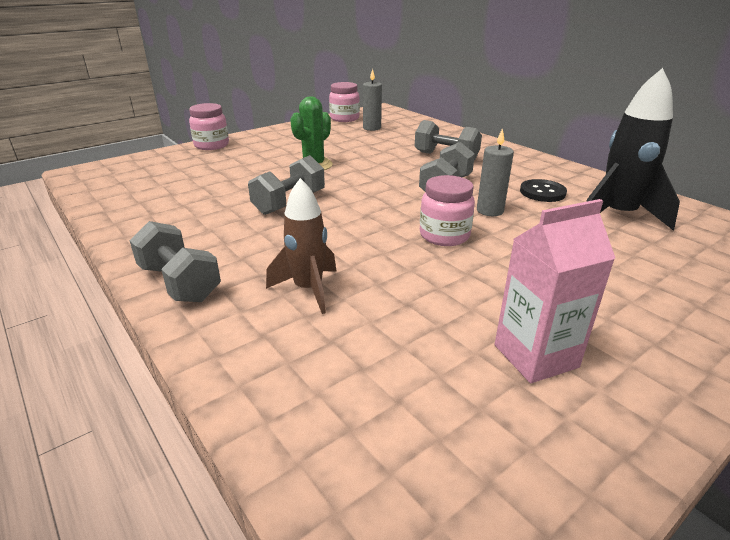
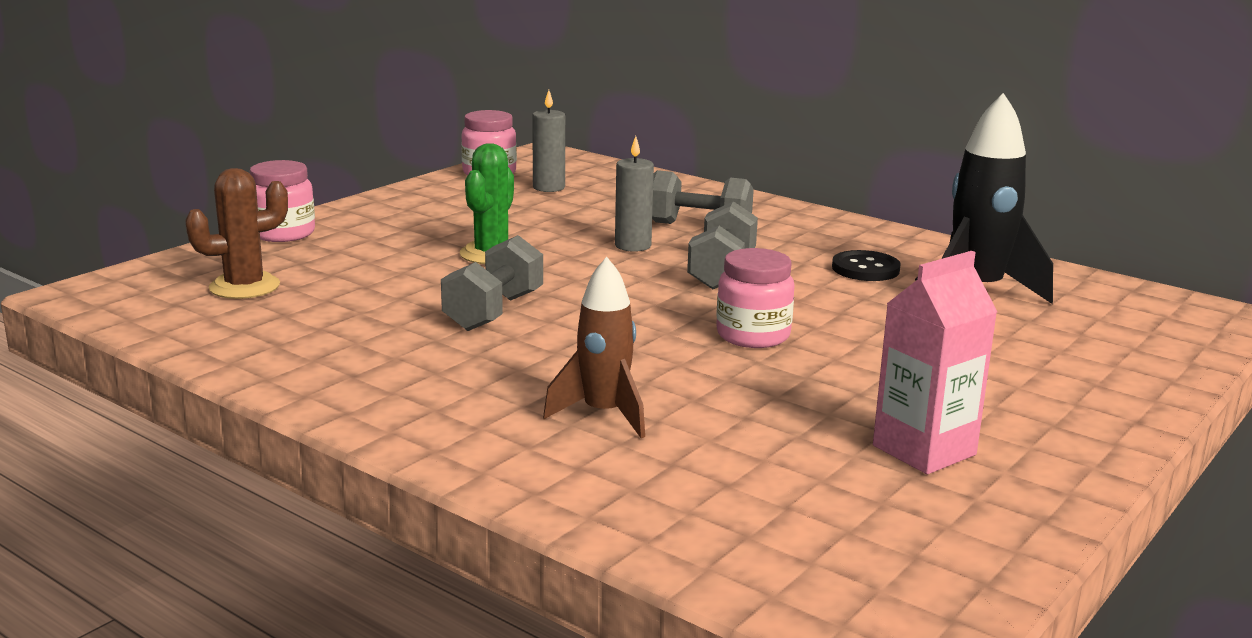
camera: 15 degrees left, 10 degrees down
(165, 175) = (244, 287): none -> brown cactus
(180, 283) = (413, 425): grey dumbbell -> none
(490, 211) = (801, 299): grey candle -> grey candle (633, 246)

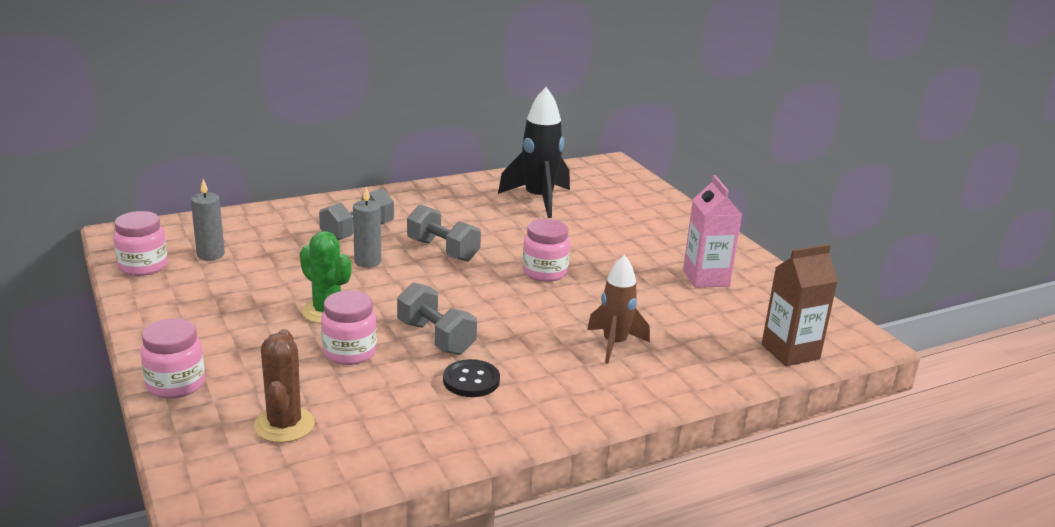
camera: 65 degrees left, 5 degrees up
(414, 281) = (349, 352): none -> pink jar
(758, 564) = (790, 352): none -> brown carton
(865, 269) = (479, 212): black button -> black button (471, 380)

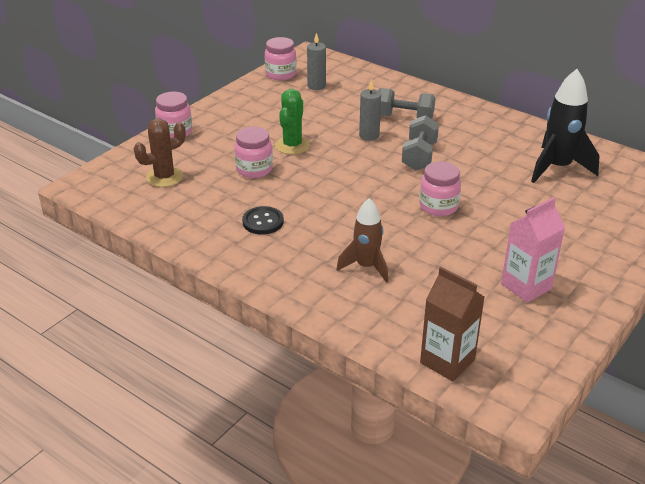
camera: 65 degrees right, 10 degrees up
(436, 338) = (300, 192): grey dumbbell -> none

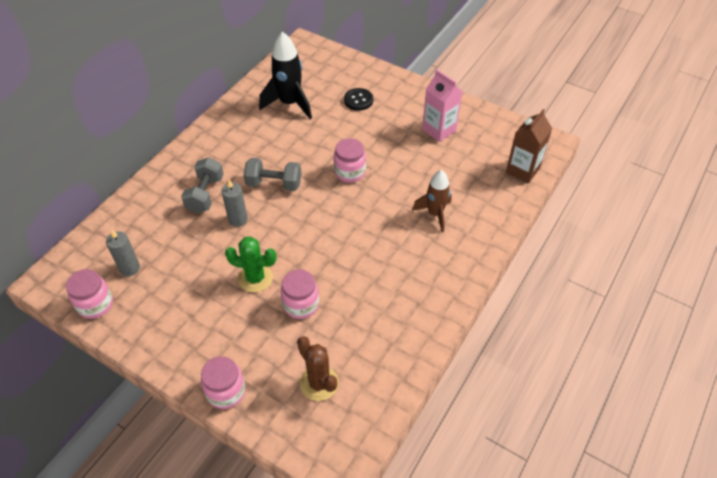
camera: 95 degrees left, 15 degrees up
(263, 222) = (386, 287): black button -> black button (358, 100)

